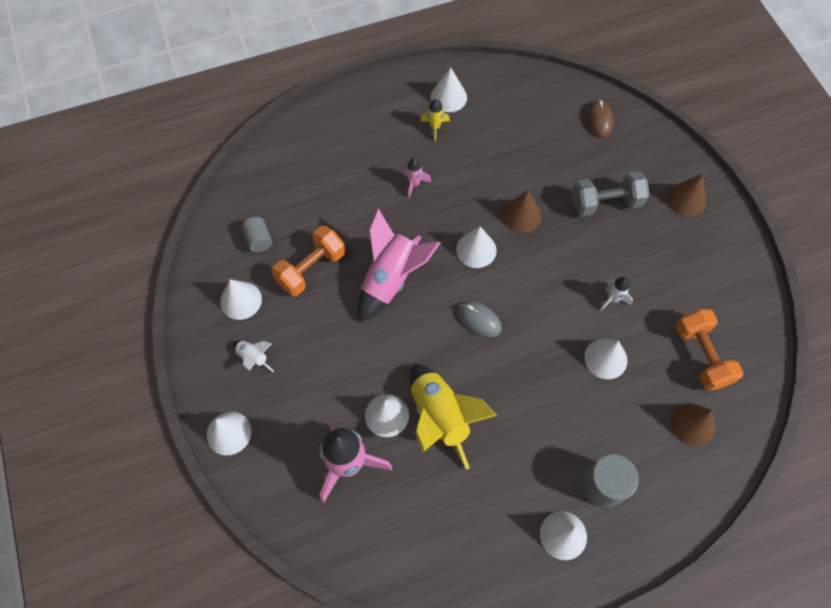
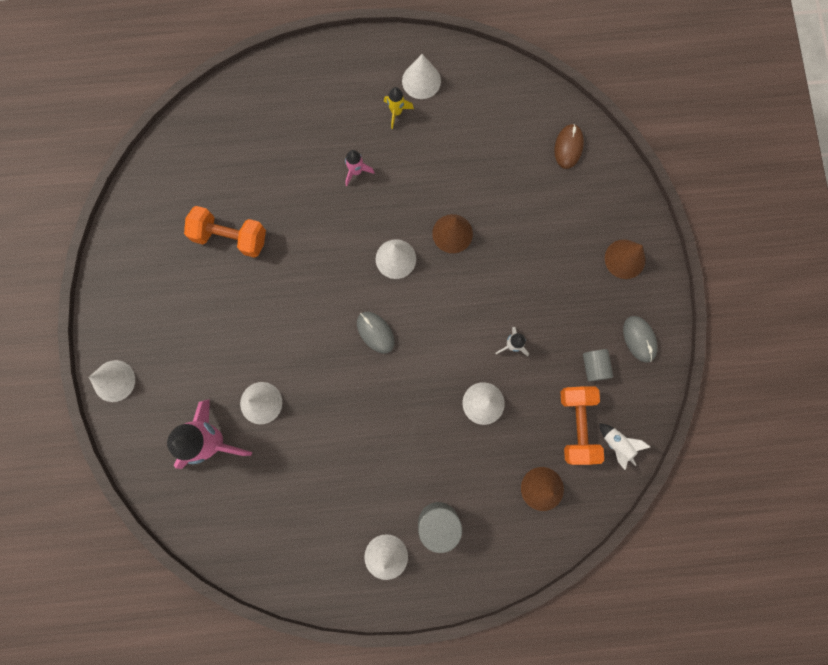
camera: 15 degrees right, 15 degrees up
(241, 300) = (156, 253): white cone -> none
(253, 358) = (154, 314): white rocket -> white rocket (617, 444)
(259, 240) = (188, 194): grey cylinder -> grey cylinder (594, 366)
(311, 269) = (230, 237): orange dumbbell -> orange dumbbell turned 45 degrees clockwise
(391, 278) = (304, 268): pink rocket -> none
(440, 417) = (309, 418): yellow rocket -> none
(605, 203) = (541, 241): grey dumbbell -> none
(727, 264) = (639, 339): none -> grey mouse

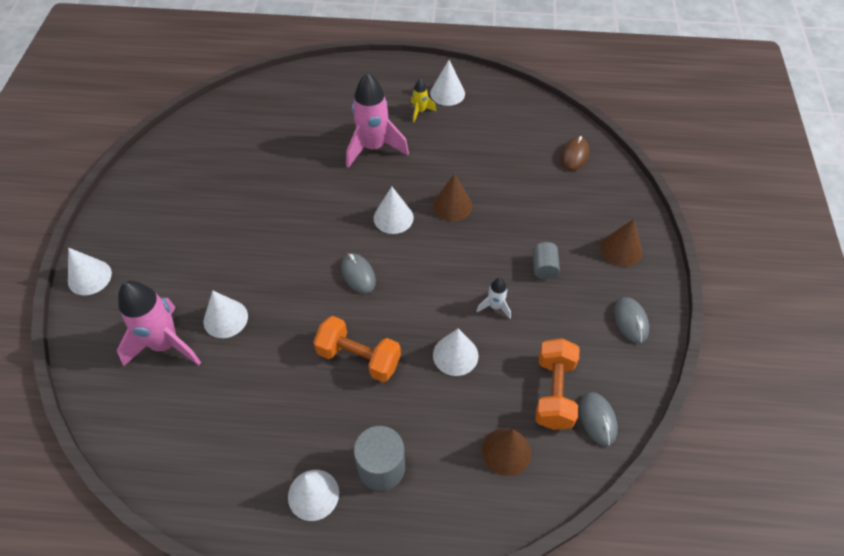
camera: 10 degrees right, 25 degrees down
(230, 237) = (243, 180): orange dumbbell -> orange dumbbell (359, 358)
(356, 171) = (373, 148): pink rocket -> pink rocket, size x2.15
(594, 366) = (579, 339): grey cylinder -> grey cylinder (544, 267)
(617, 444) = (597, 419): white rocket -> grey mouse

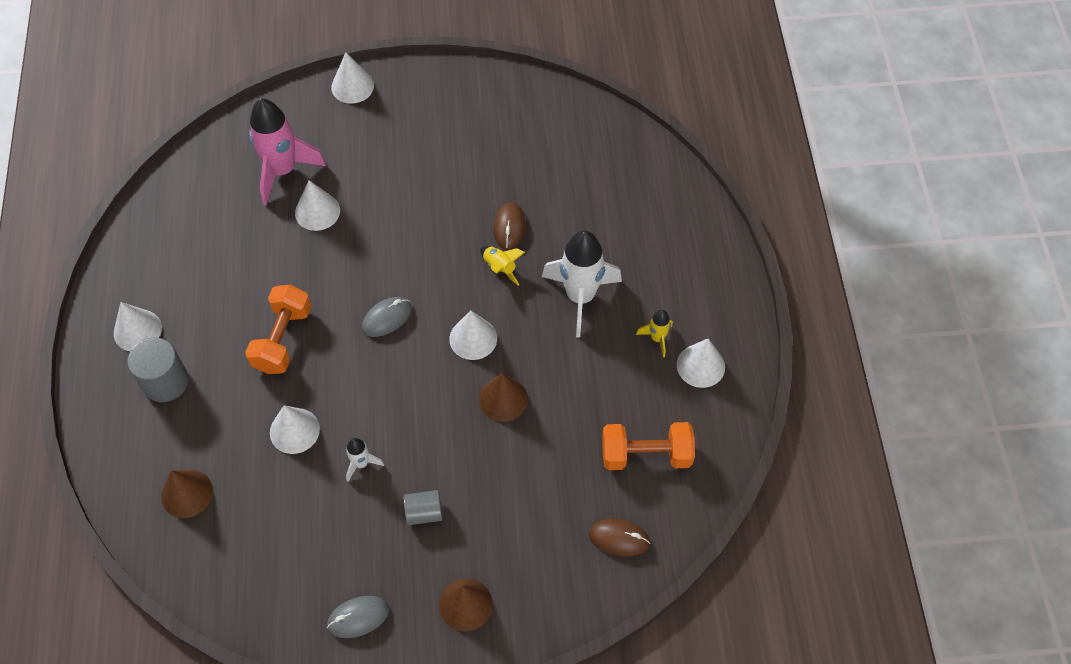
camera: 80 degrees right, 5 degrees up
(294, 181) = (509, 227): none -> brown mouse
(331, 192) = (500, 268): none -> yellow rocket
(373, 148) = (580, 297): pink rocket -> white rocket
(554, 392) = (257, 535): orange dumbbell -> orange dumbbell (646, 455)
(597, 419) = (227, 583): grey mouse -> none

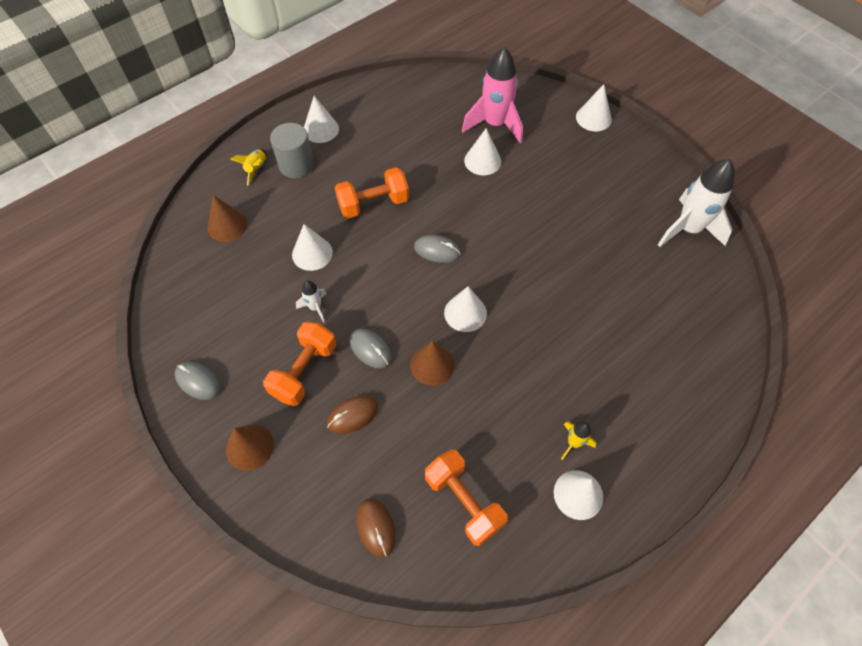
camera: 55 degrees right, 0 degrees up
(424, 512) = (304, 371): grey cylinder -> orange dumbbell
(446, 441) = (370, 349): none -> grey mouse
(500, 268) = (536, 293): yellow rocket -> yellow rocket (256, 169)
(509, 227) = (575, 277): brown mouse -> brown mouse (352, 415)
(580, 297) = (560, 362): white rocket -> white rocket (688, 229)

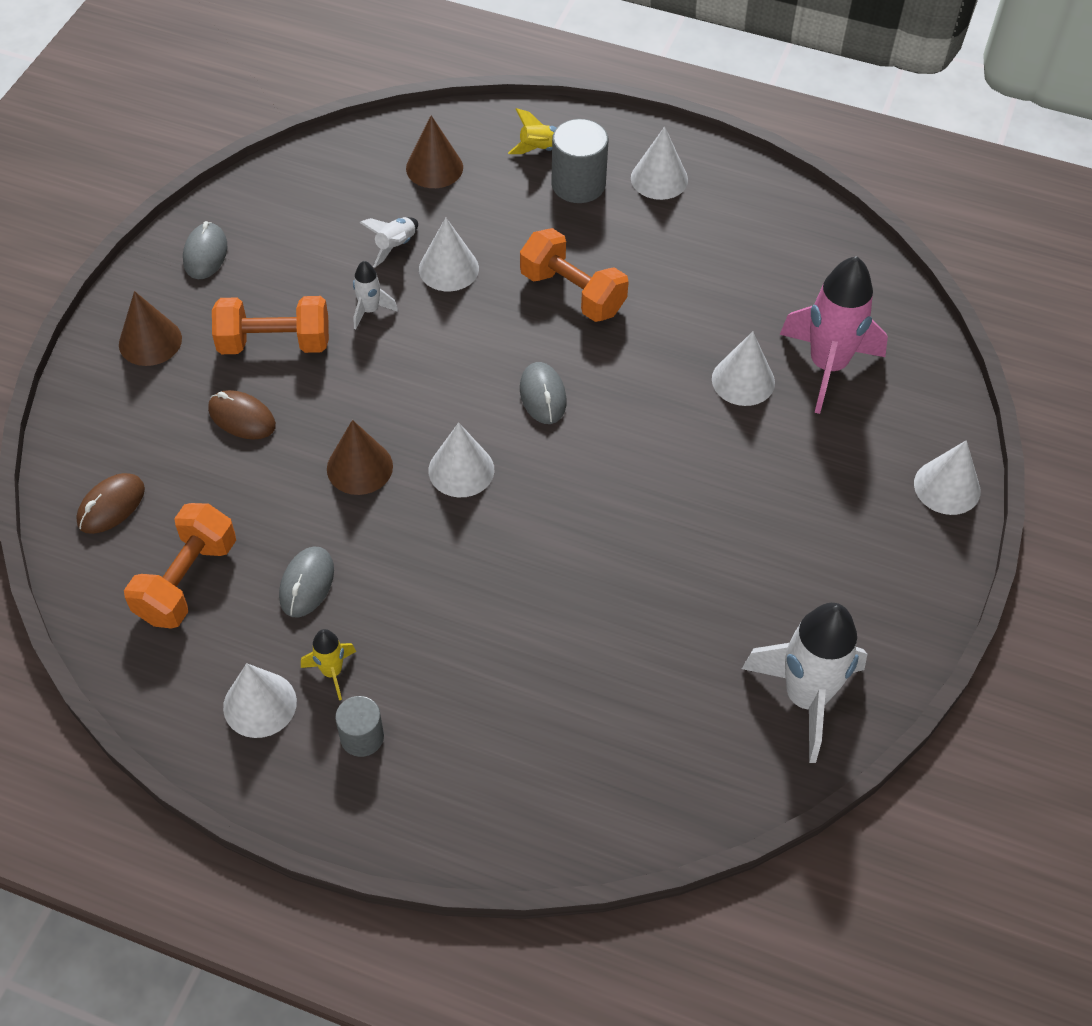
camera: 60 degrees right, 5 degrees down
(274, 272) = (395, 246): none -> white rocket
(370, 349) = (343, 393): grey mouse -> grey mouse (307, 584)
(626, 445) = (362, 737): none -> grey cylinder

